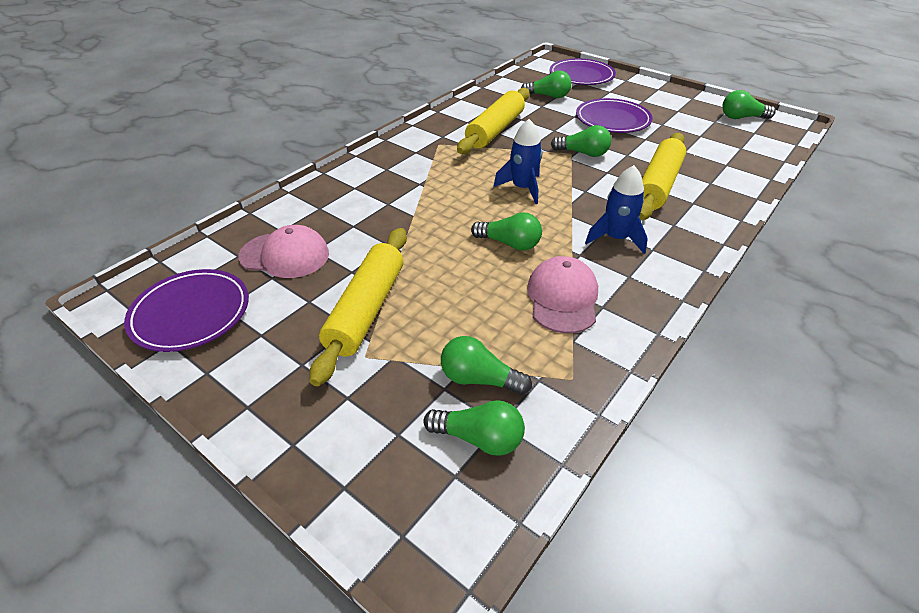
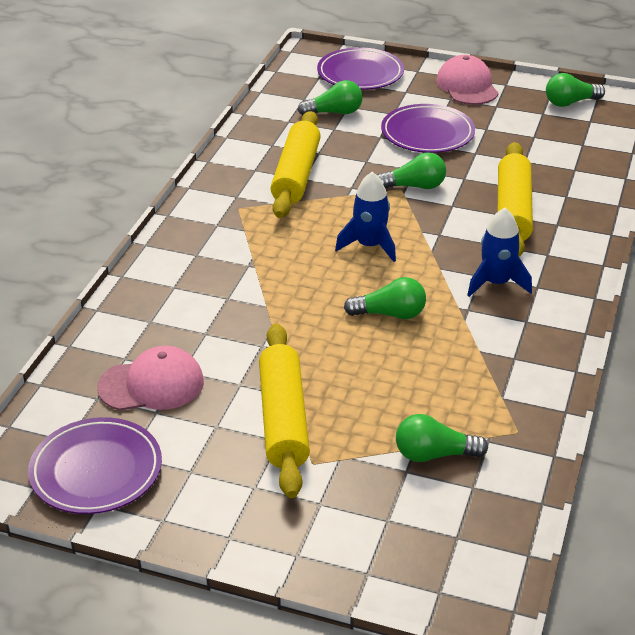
camera: 20 degrees left, 5 degrees down
(479, 438) = (462, 503): green light bulb -> none
(562, 298) = (473, 359): pink cap -> pink cap (467, 86)

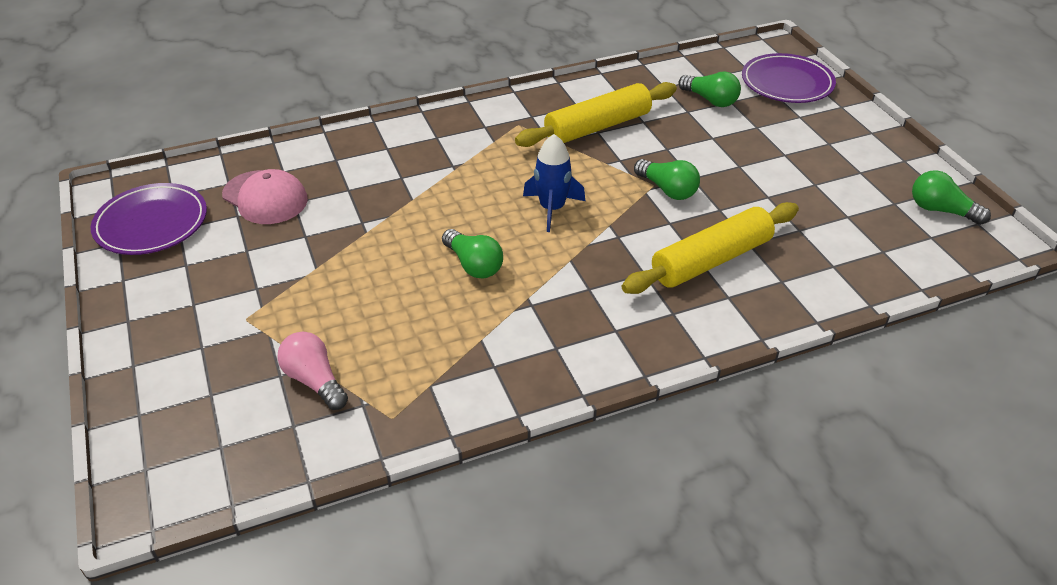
camera: 50 degrees right, 5 degrees up
(283, 419) = (284, 277): yellow rolling pin -> none
(427, 133) = (755, 158): purple plate -> none
(434, 454) = (314, 380): green light bulb -> pink light bulb
(467, 86) = (863, 142): pink cap -> none
(496, 283) = (589, 303): blue rocket -> none

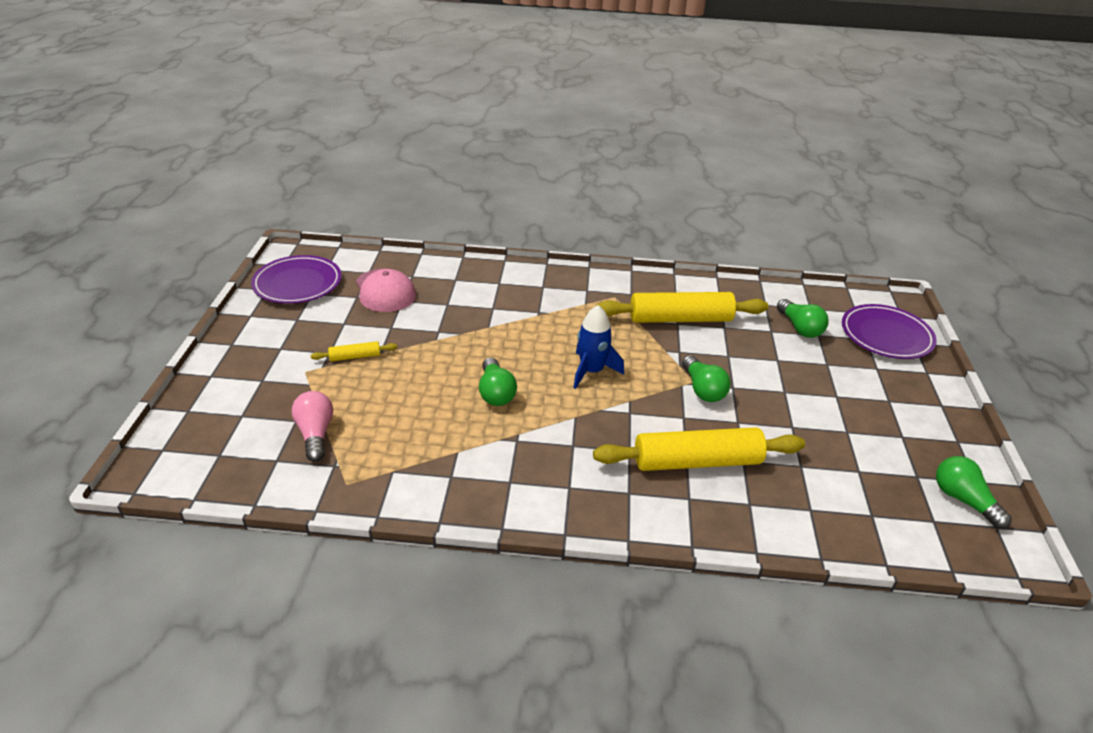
camera: 25 degrees right, 5 degrees down
(290, 282) = (355, 357): none -> yellow rolling pin

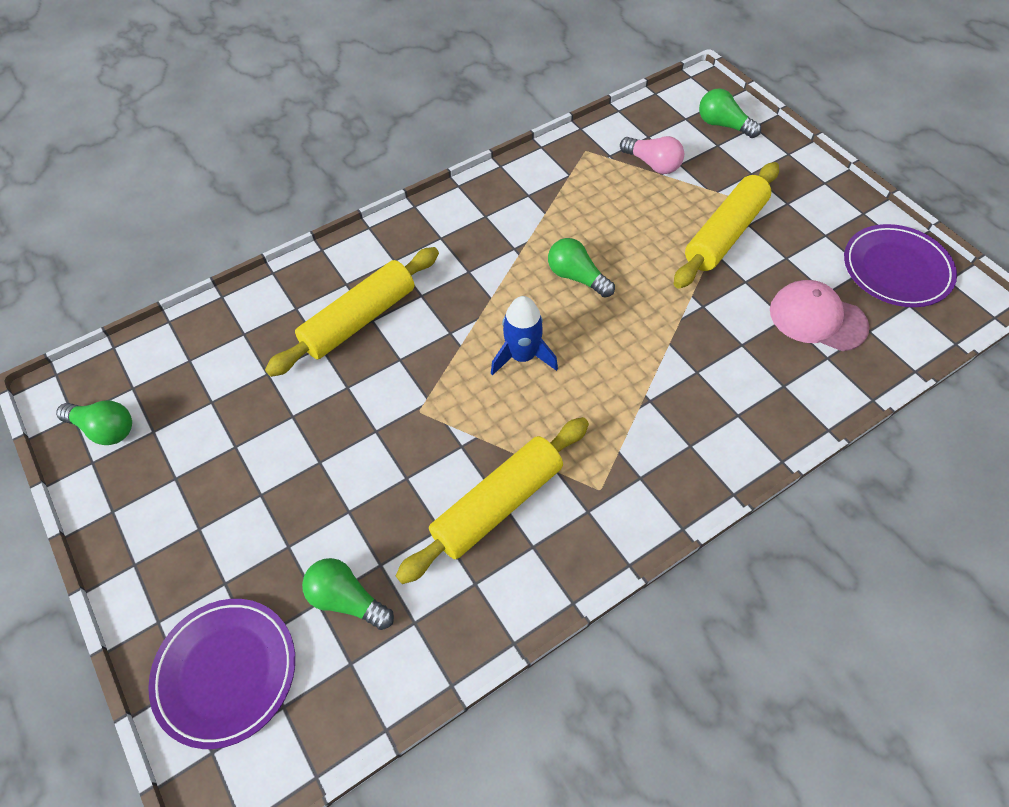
camera: 145 degrees right, 20 degrees up
(355, 357) = (725, 234): yellow rolling pin -> yellow rolling pin, size x2.22
(702, 389) = (403, 406): green light bulb -> green light bulb (723, 125)

